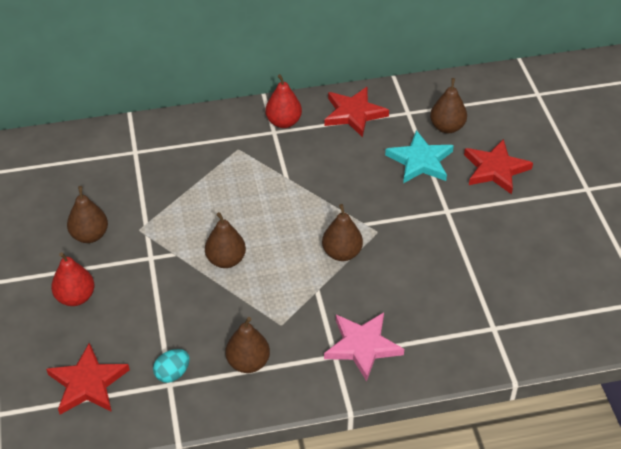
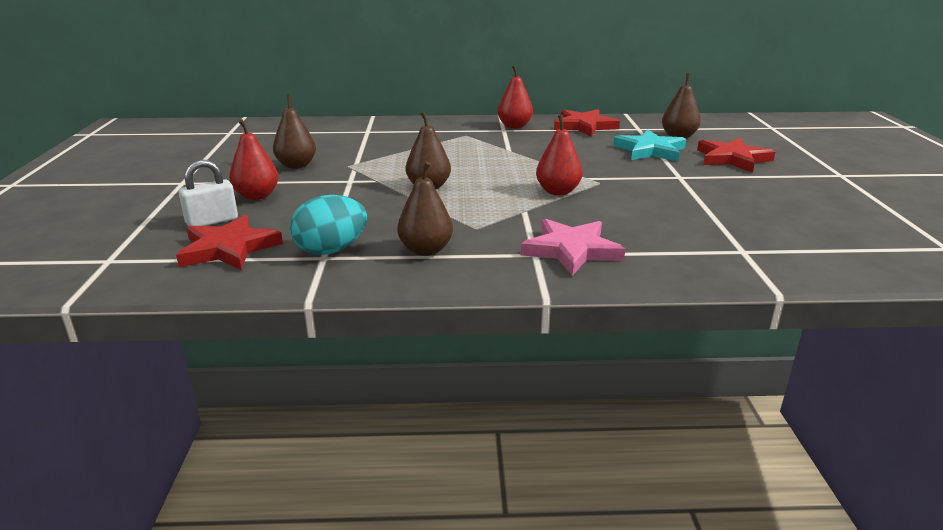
camera: 10 degrees right, 20 degrees down
(55, 345) = (212, 221): none -> white padlock
(172, 374) = (331, 250): turquoise egg -> turquoise egg, size x1.57
(342, 253) = (558, 191): brown pear -> red pear

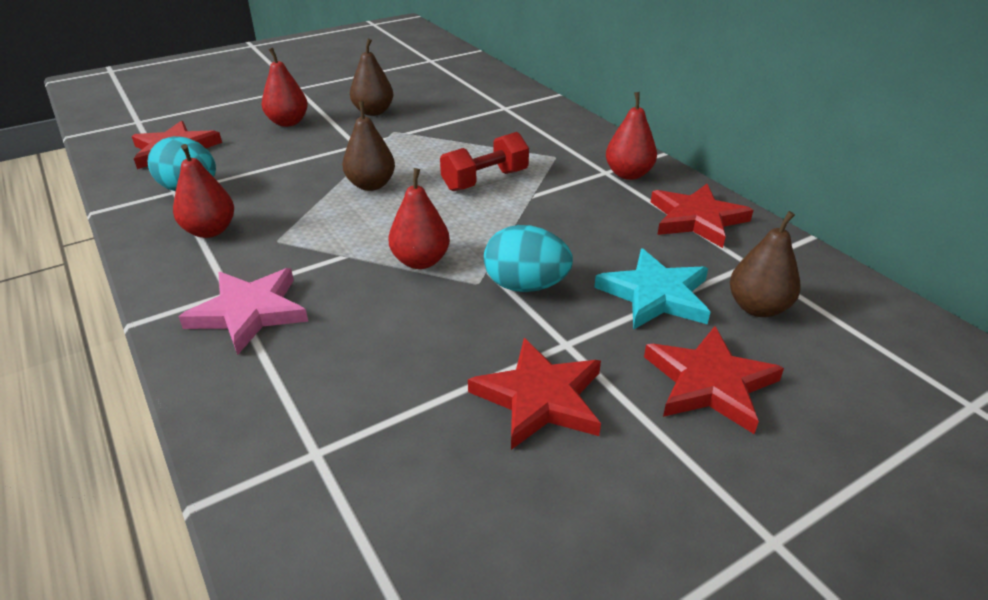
camera: 60 degrees right, 10 degrees up
(212, 221) = (224, 126): white padlock -> none
(425, 250) = (210, 231): brown pear -> red pear
(471, 157) = (485, 180): none -> red dumbbell
(614, 173) = (525, 286): none -> turquoise egg
(724, 191) = (539, 398): none -> red star

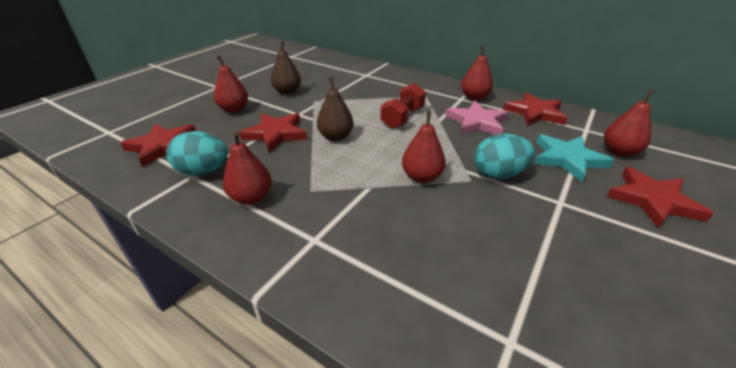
camera: 25 degrees left, 0 degrees up
(249, 312) = (346, 250): pink star -> pink star (476, 122)
(539, 398) = (589, 242): red star -> red star (276, 134)
(757, 308) = (619, 151): brown pear -> red pear

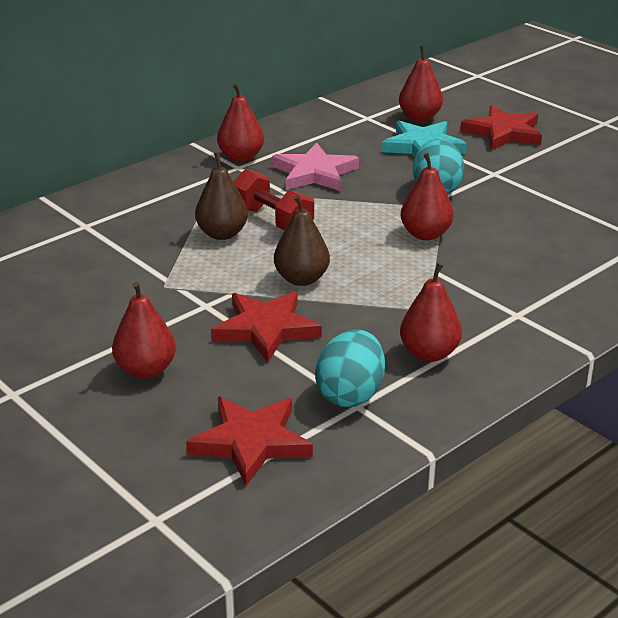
camera: 75 degrees left, 5 degrees down
(287, 92) = (104, 310): brown pear -> brown pear (222, 234)
(535, 113) = (311, 132): red star -> none

